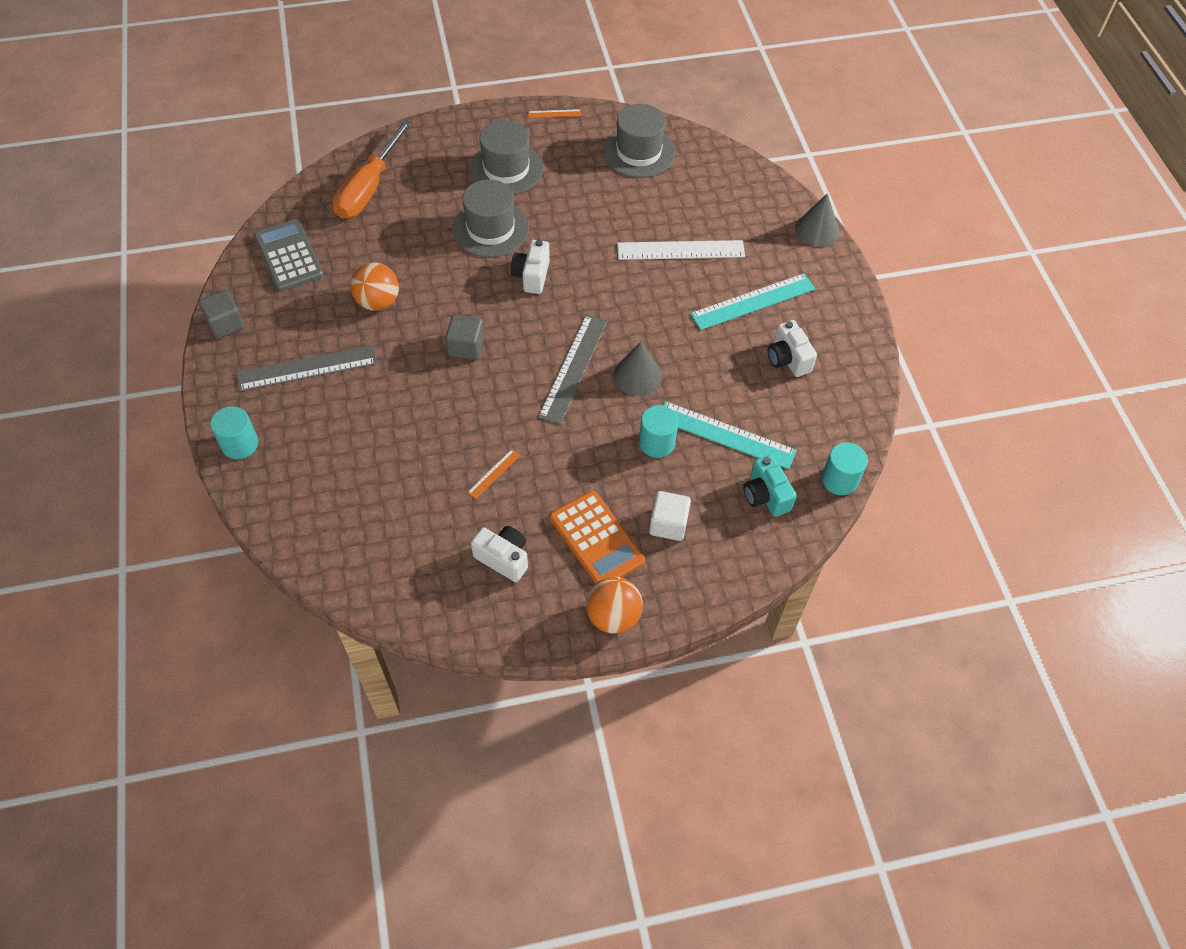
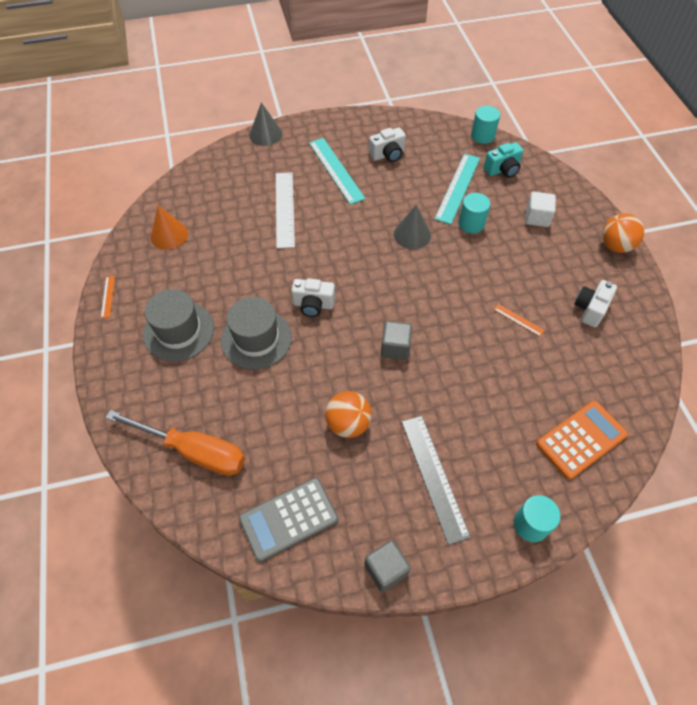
camera: 90 degrees left, 0 degrees up
(573, 368) = (409, 273): grey ruler -> none
(596, 539) = (559, 256): orange calculator -> orange calculator (581, 439)
(638, 152) = (169, 235): grey hat -> orange cone

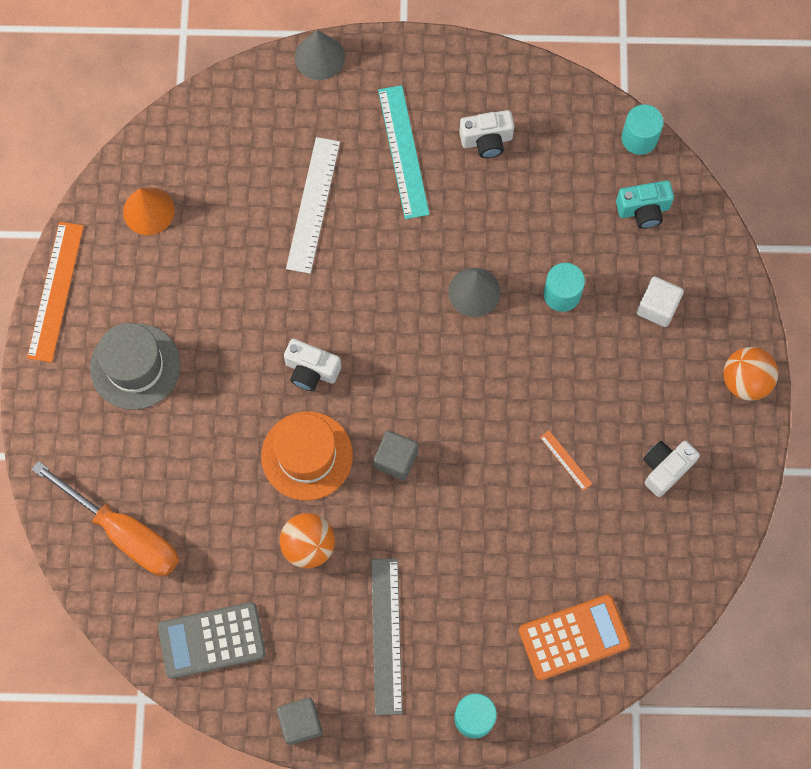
camera: 15 degrees right, 15 degrees up
(108, 296) = (55, 291): orange ruler -> orange ruler, size x2.18
(256, 339) = (228, 402): grey hat -> none
(327, 361) = (307, 456): none -> orange hat
(457, 188) = (566, 227): turquoise ruler -> none

